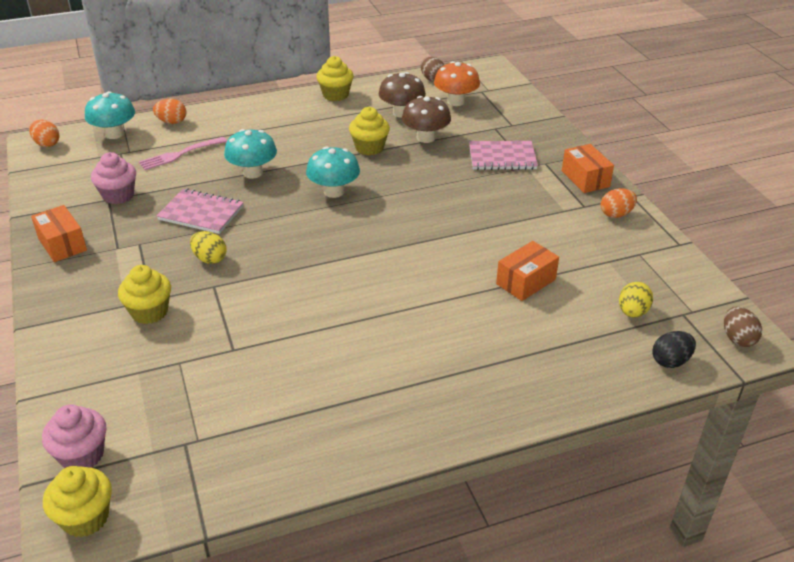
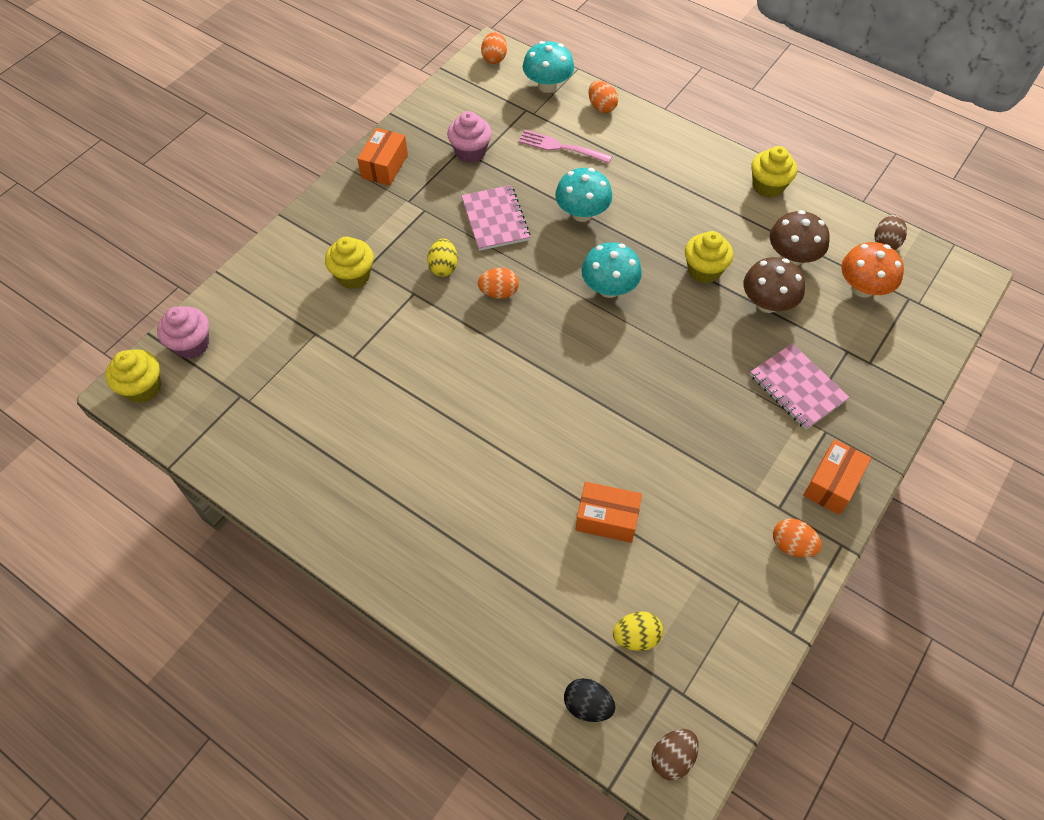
camera: 55 degrees right, 20 degrees up
(271, 242) = (499, 292): none -> orange egg

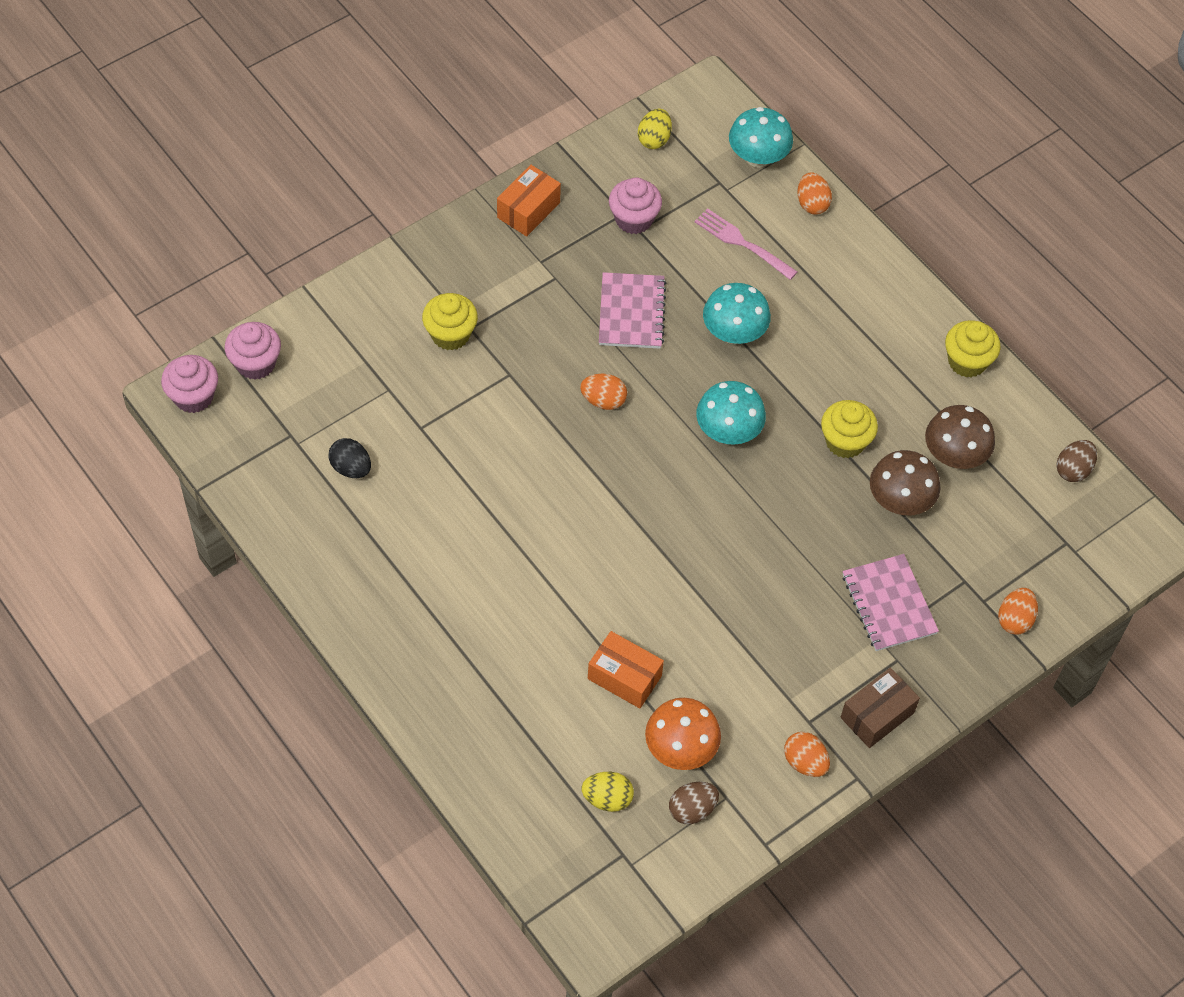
camera: 15 degrees right, 0 degrees up
(143, 387) = (193, 397): yellow cupcake -> pink cupcake
(443, 267) = (553, 353): yellow egg -> yellow egg (654, 139)
(494, 58) = (707, 102): orange egg -> orange egg (1015, 619)
(587, 705) = (534, 844): black egg -> black egg (351, 468)
(672, 757) = (597, 916): brown egg -> brown egg (692, 809)
(832, 484) = (877, 715): orange box -> brown box
(863, 288) = (1018, 515): orange mushroom -> orange mushroom (680, 749)

